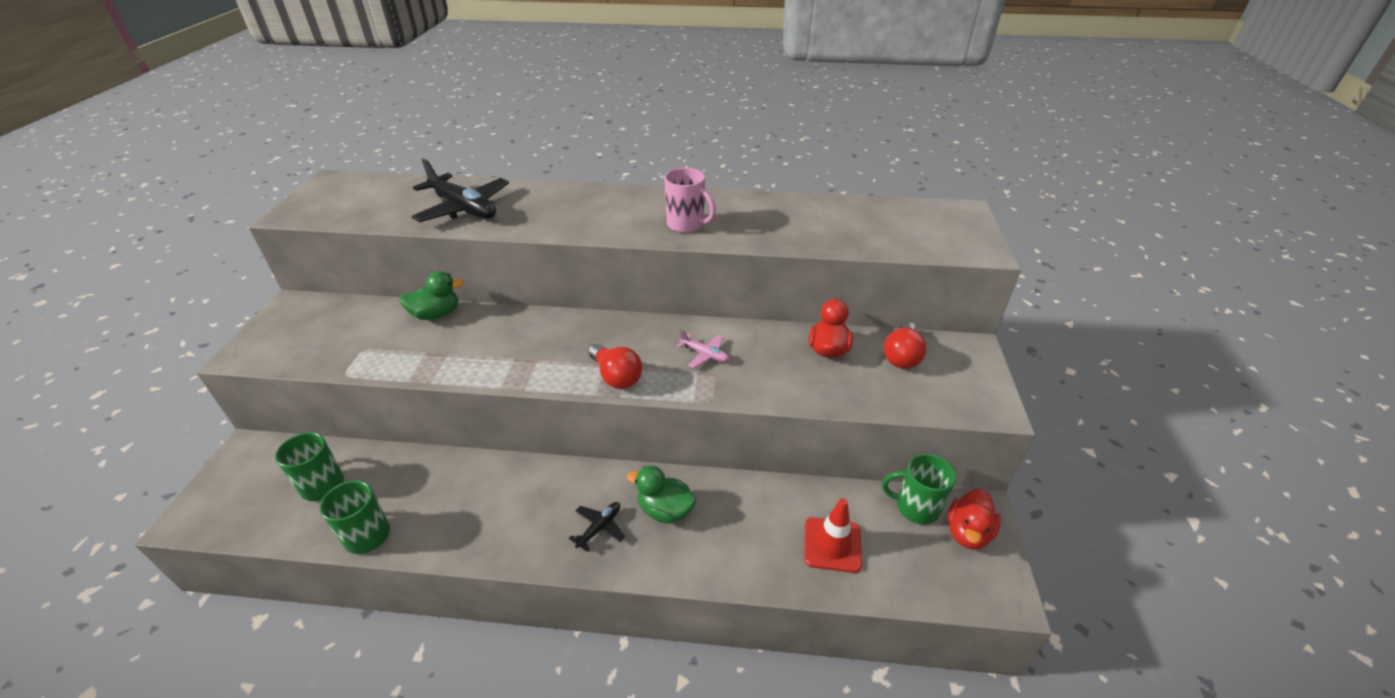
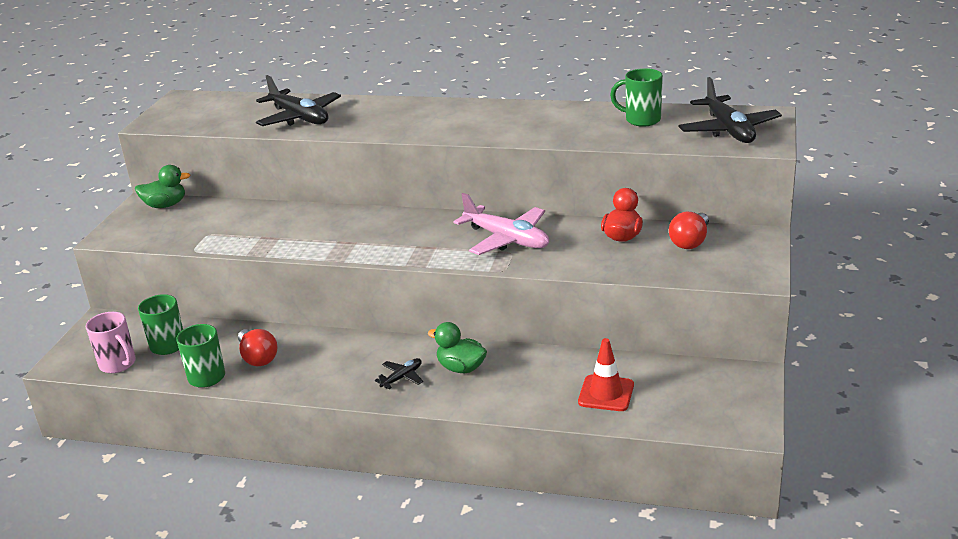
camera: 10 degrees right, 10 degrees down
(436, 314) = (270, 210): green duck -> green duck (165, 205)
(616, 376) = (424, 253): red light bulb -> red light bulb (258, 358)
(687, 225) = (498, 128): pink mug -> pink mug (118, 364)
(705, 354) = (507, 239): pink plane -> pink plane, size x2.07
(915, 507) = (691, 372): green mug -> green mug (641, 120)
(933, 230) = (728, 130): none -> black plane
(967, 533) = (734, 389): red duck -> none

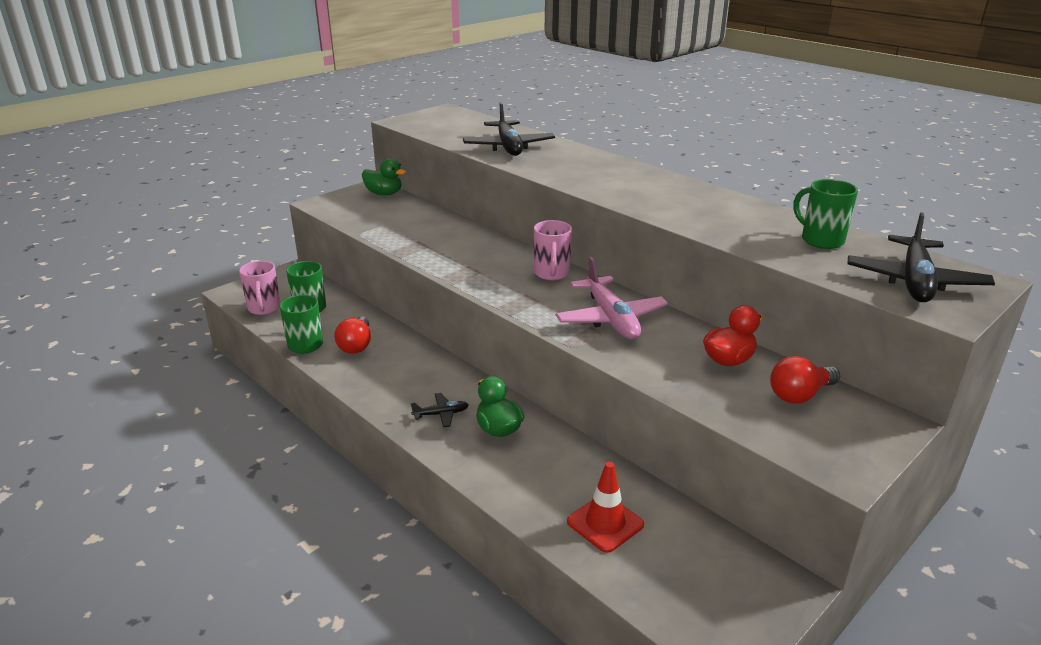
camera: 30 degrees right, 0 degrees up
(419, 222) = (551, 274): none -> pink mug

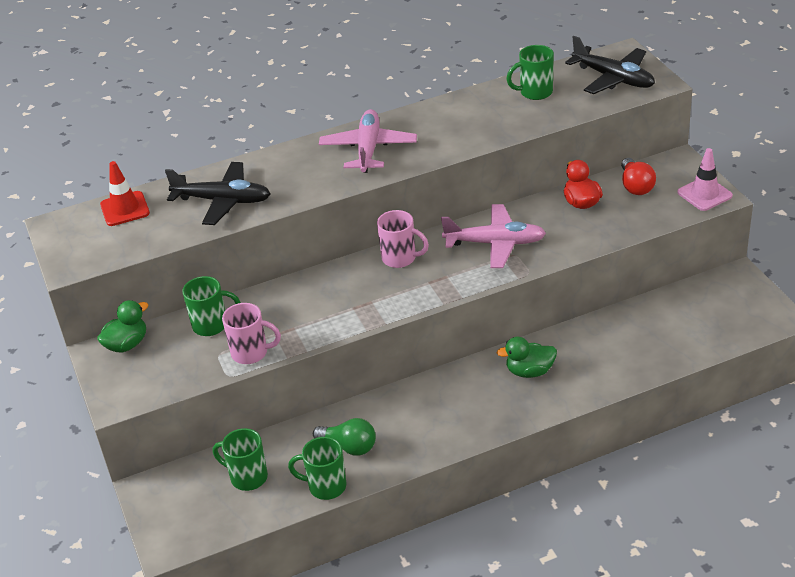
camera: 65 degrees left, 10 degrees up
(264, 308) = (226, 518): pink mug -> pink mug (251, 353)
(356, 345) = (349, 446): red light bulb -> green light bulb
(418, 216) = (211, 325): none -> green mug
(441, 414) = (494, 402): black plane -> none
(605, 523) = (658, 339): red traffic cone -> red traffic cone (125, 209)
(629, 182) = (368, 149): none -> pink plane
(840, 457) = (704, 194): none -> pink traffic cone

